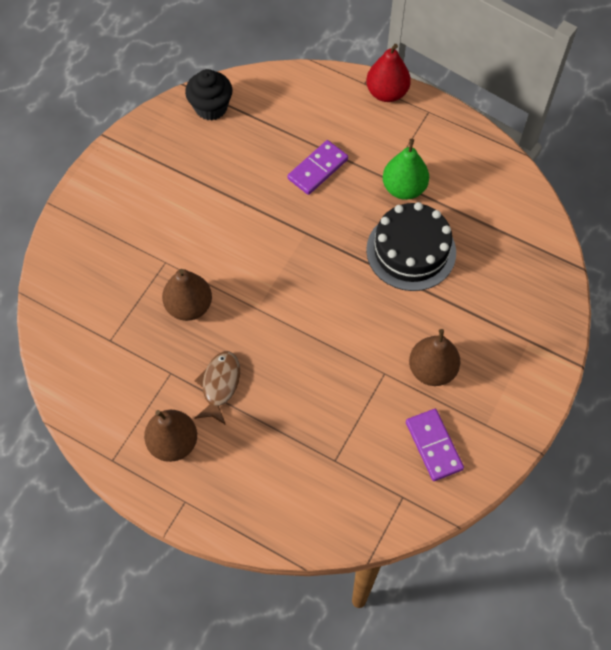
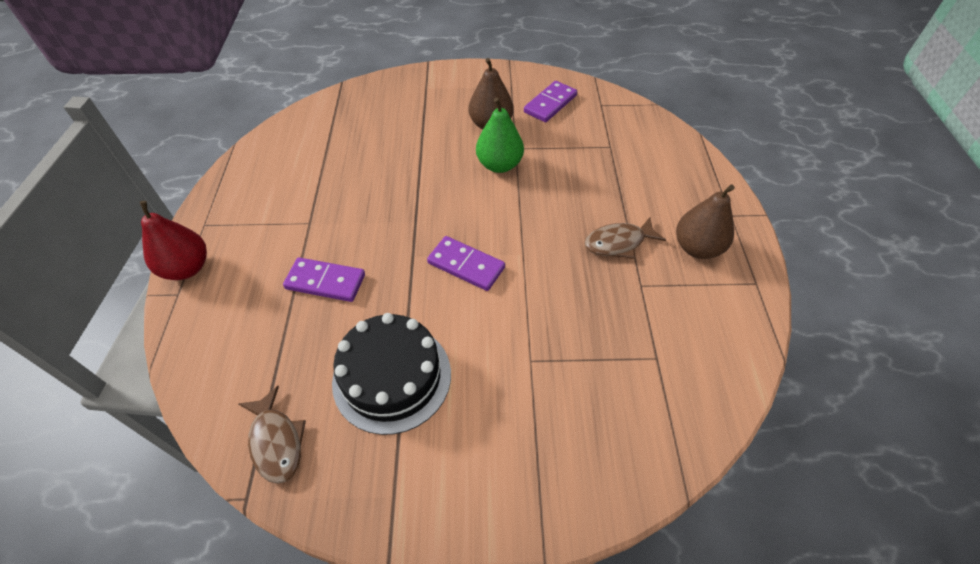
camera: 120 degrees left, 10 degrees down
(189, 306) = (564, 309): brown pear -> none
(211, 107) = (276, 441): black cupcake -> brown fish
(272, 263) = (466, 265): none -> purple domino
(404, 188) = (316, 206): green pear -> green pear (499, 165)
(411, 251) = (386, 175): black cake -> black cake (392, 377)

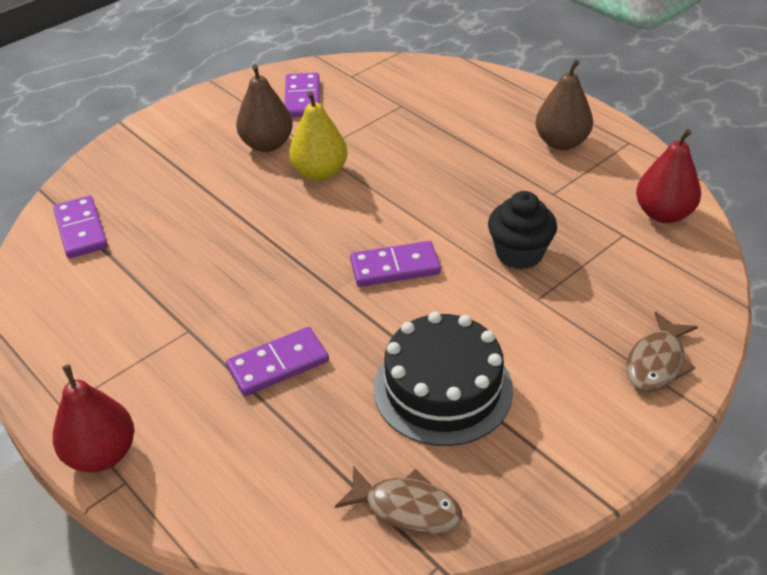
camera: 40 degrees left, 10 degrees down
(332, 120) = (81, 230): none -> purple domino
(499, 165) = (320, 173): green pear -> yellow pear
(559, 315) = (519, 253): none -> black cupcake
(618, 243) = (499, 174): brown fish -> brown fish (657, 362)
(711, 364) = (663, 214): none -> red pear

